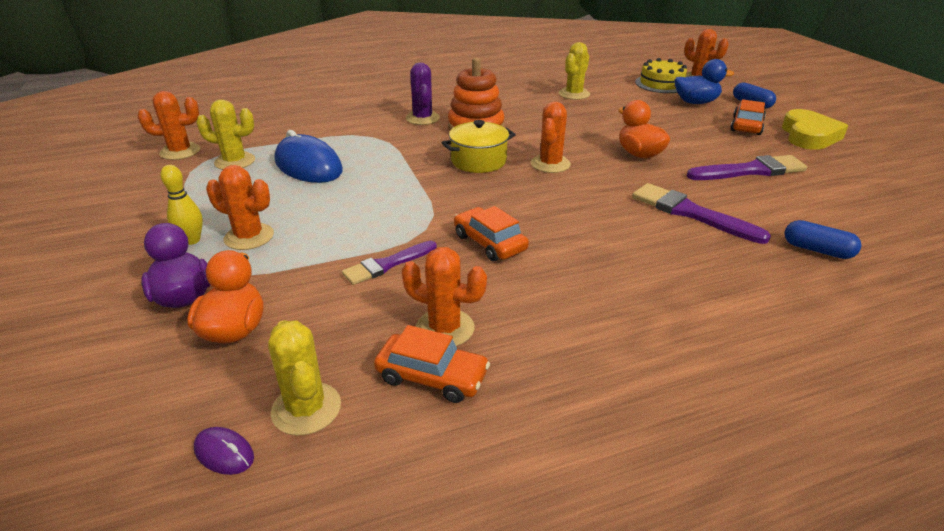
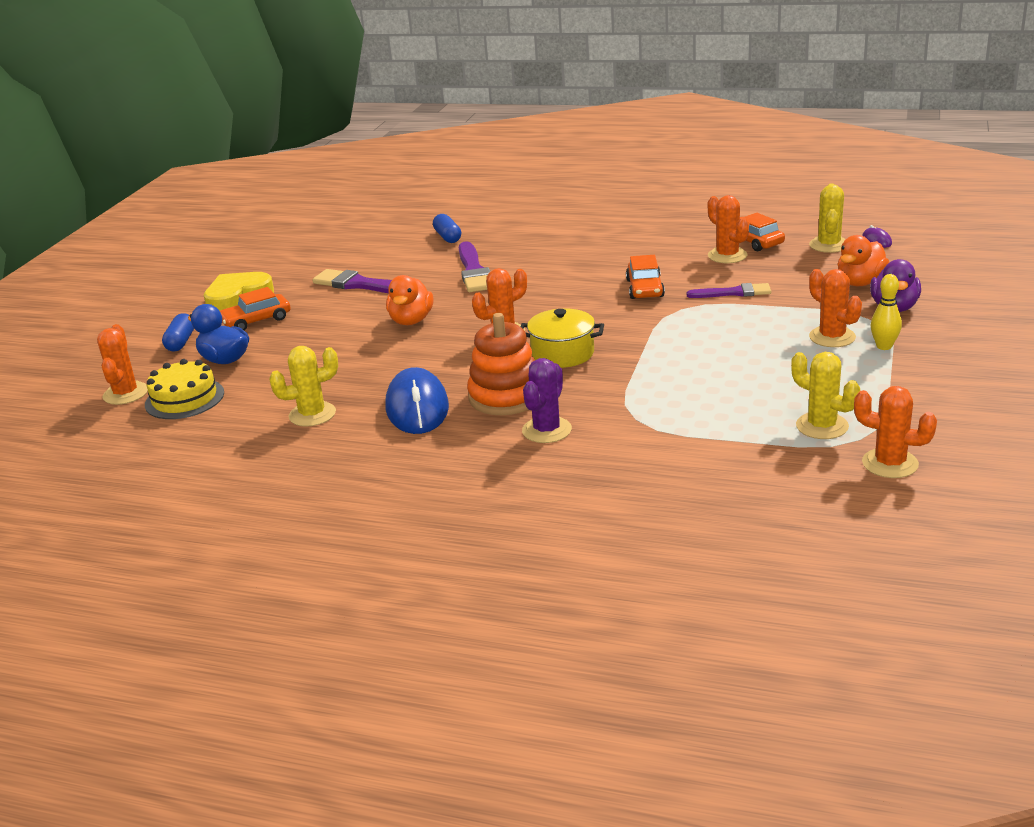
camera: 140 degrees left, 5 degrees down
(308, 166) = (740, 396): blue mouse -> blue mouse (417, 408)

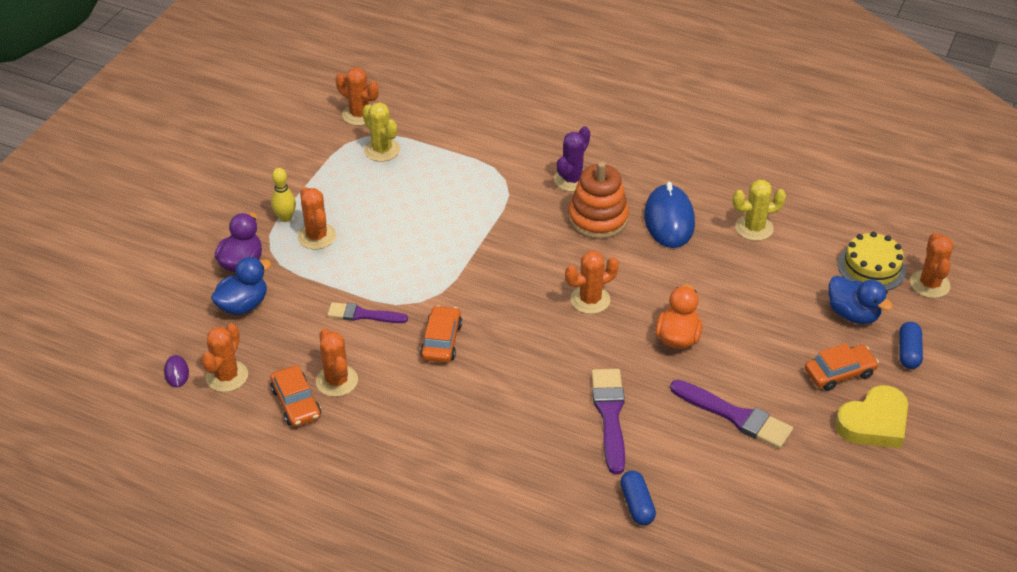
camera: 175 degrees left, 15 degrees up
(562, 353) = (542, 260): yellow pot -> none
(829, 245) = (227, 376): yellow cactus -> orange cactus
(860, 282) = (243, 305): orange duck -> blue duck

